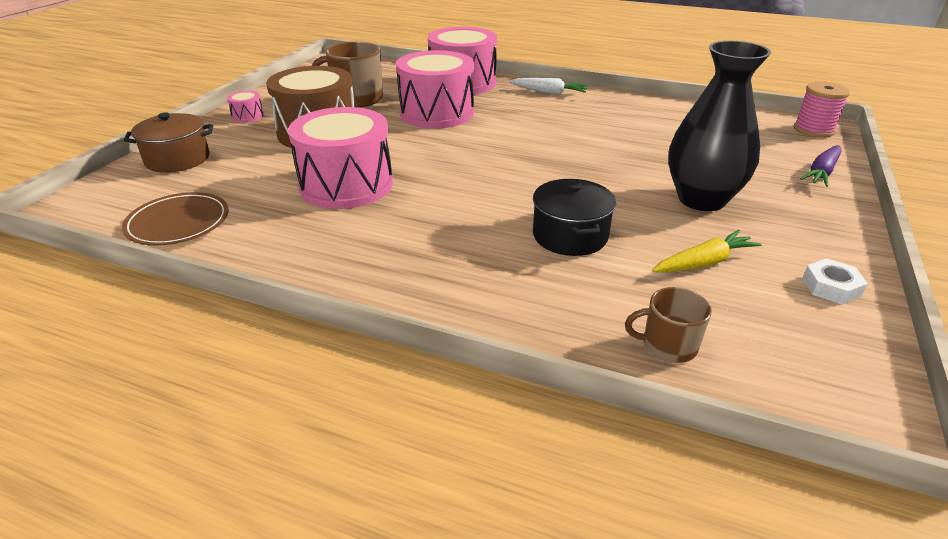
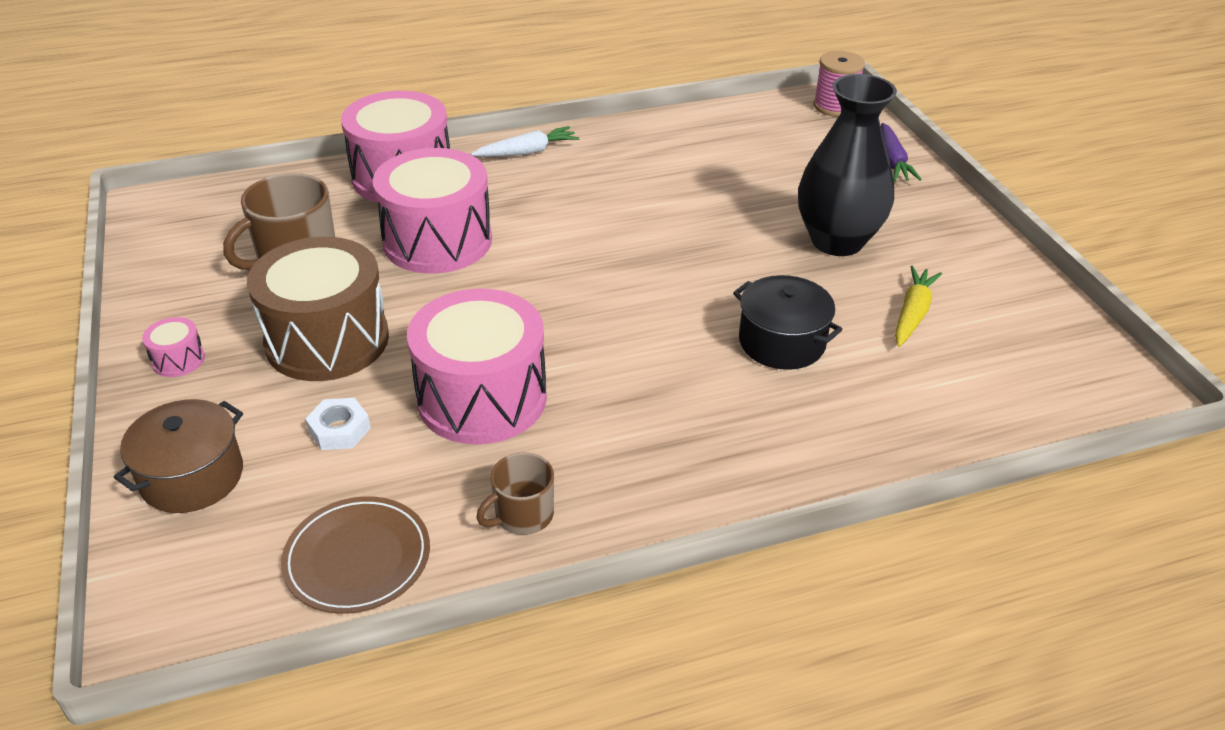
camera: 40 degrees left, 5 degrees up
(668, 346) = (974, 412): brown mug -> brown mug (523, 515)
(831, 287) = (1015, 290): white nut -> white nut (339, 430)

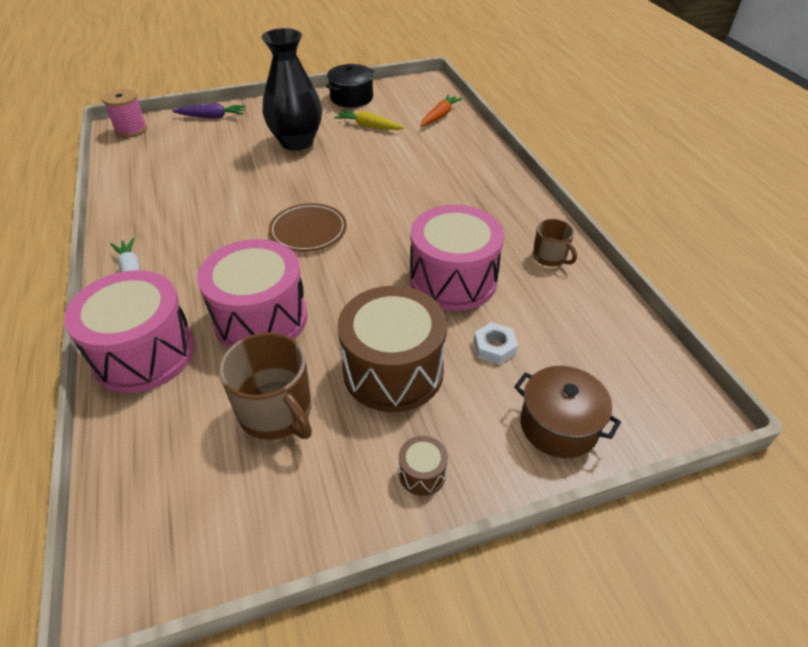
camera: 90 degrees left, 5 degrees up
(178, 360) = (422, 473): pink drum -> brown drum
(357, 558) = (603, 322): brown plate -> brown plate (308, 230)
(782, 342) = (393, 166): black pot -> black pot (351, 98)
(984, 404) = (439, 116): none -> orange carrot

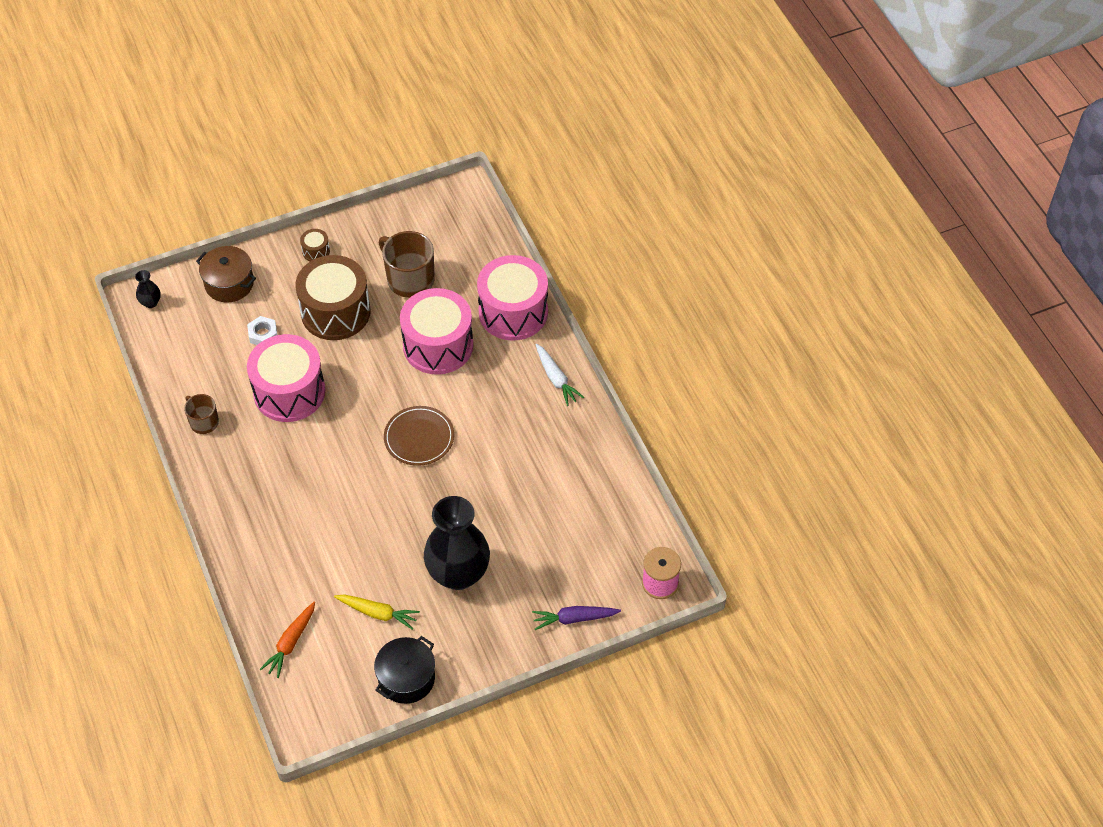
camera: 175 degrees right, 10 degrees up
(673, 403) = (150, 302): none -> black vase

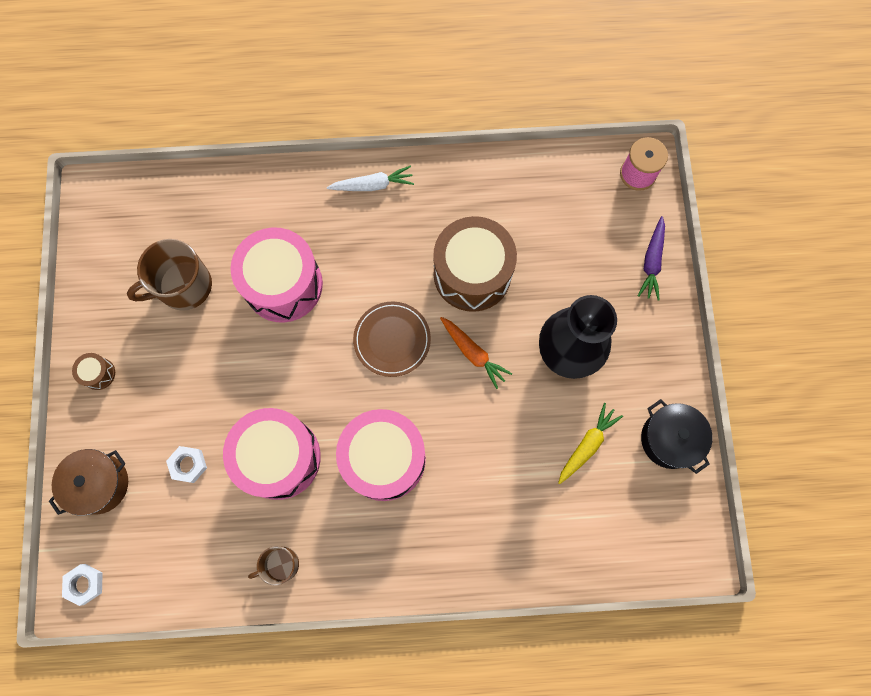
camera: 70 degrees left, 20 degrees up
(150, 302) = (85, 584): black vase -> white nut
(291, 643) = (594, 544): orange carrot -> orange carrot (473, 353)
(335, 312) = (193, 377): brown drum -> brown drum (472, 274)
(513, 312) = (273, 198): pink drum -> pink drum (384, 459)

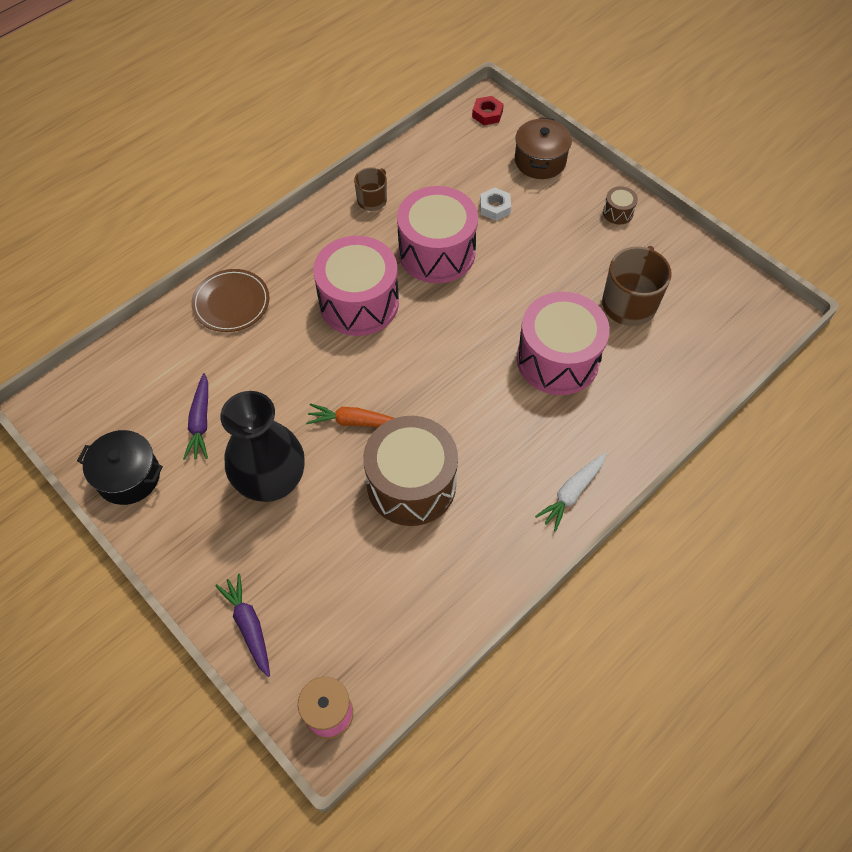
camera: 140 degrees right, 15 degrees down
(85, 584) = (487, 114): white nut -> red nut
(392, 340) = (430, 383): brown plate -> brown plate (231, 303)
(587, 445) = (201, 422): yellow carrot -> purple carrot

